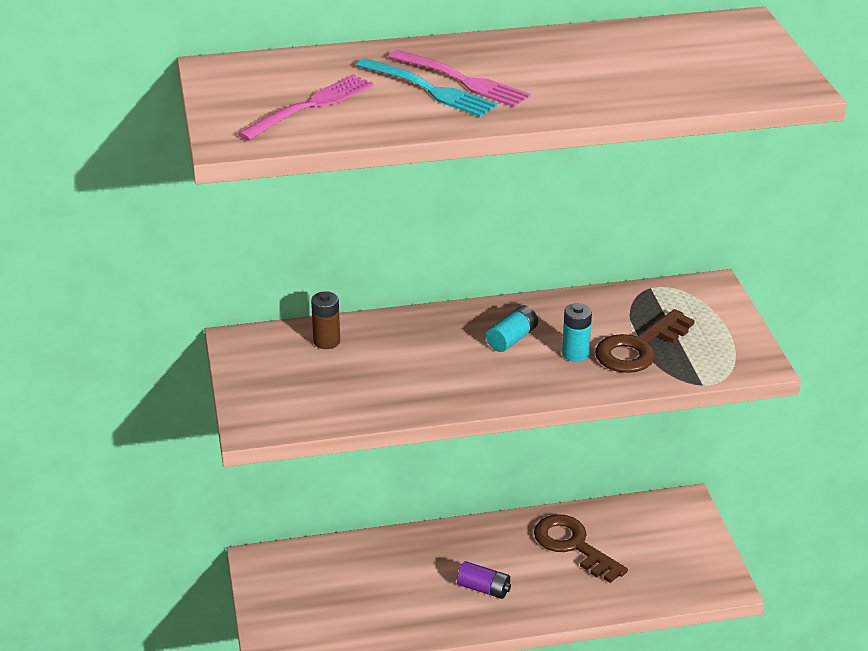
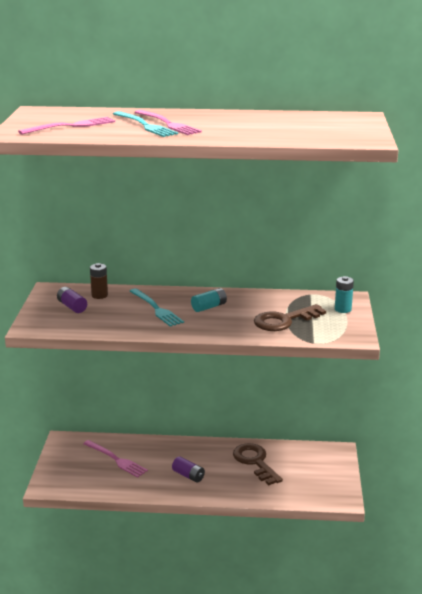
camera: 15 degrees right, 10 degrees down
(296, 372) = (72, 307): none -> purple battery
(359, 581) = (116, 459): none -> pink fork
(432, 355) = (156, 309): none -> turquoise fork
(575, 353) = (243, 318): turquoise battery -> turquoise battery (343, 309)

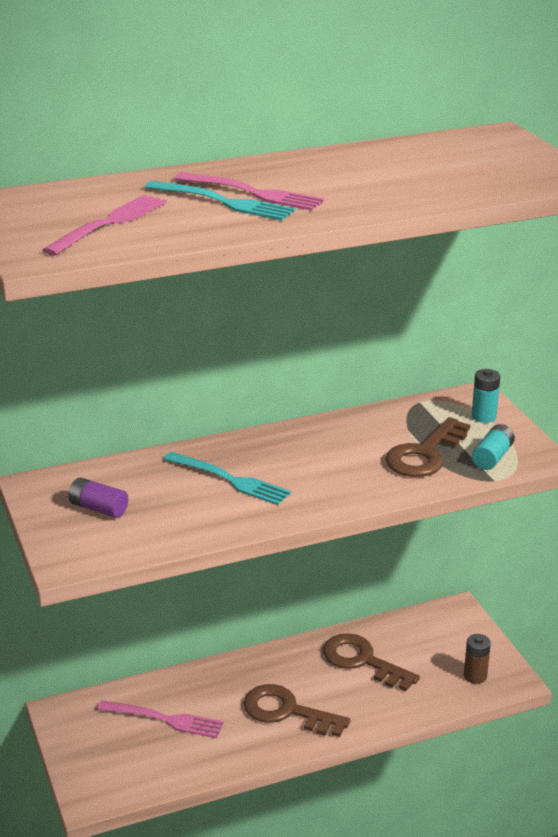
camera: 25 degrees left, 5 degrees up
(99, 295) = (122, 477): brown battery -> brown battery (475, 676)
(188, 475) = (287, 711): purple battery -> brown key
(209, 307) = (303, 457): turquoise battery -> turquoise battery (492, 457)

